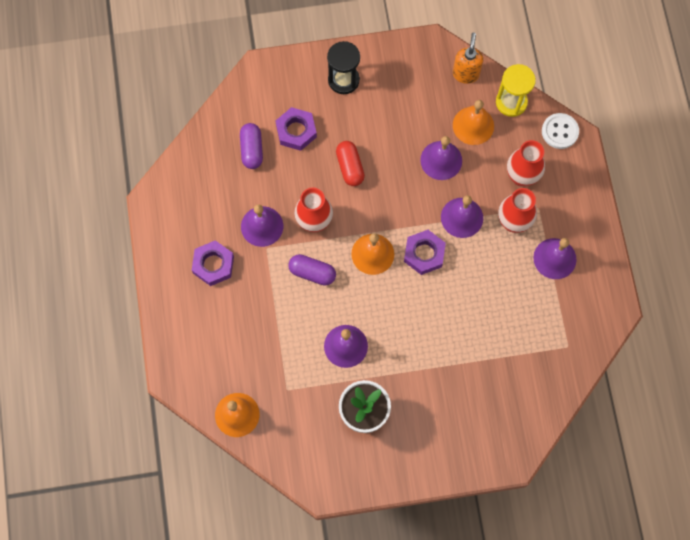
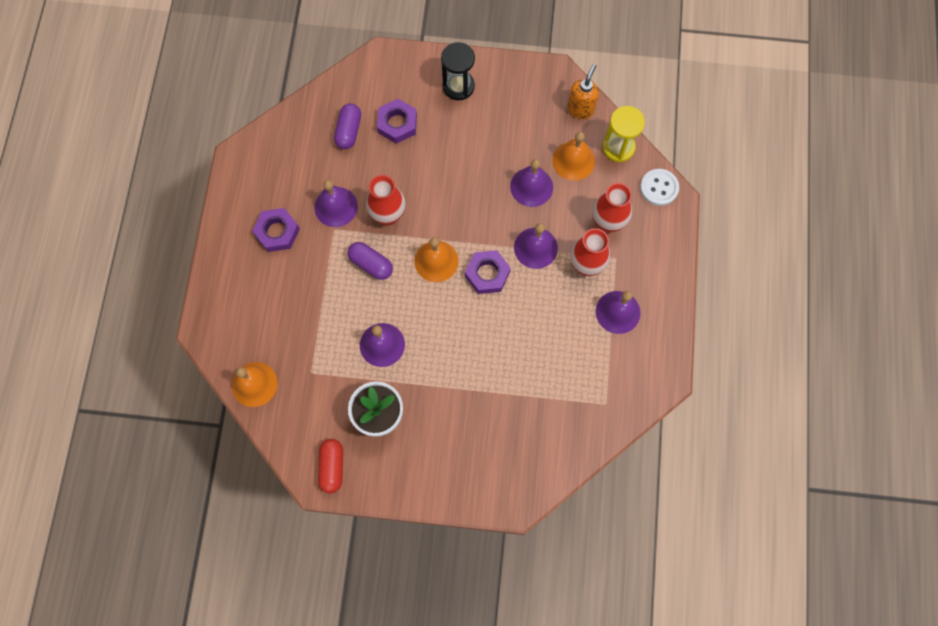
camera: 15 degrees right, 0 degrees up
(350, 167) = (439, 171): red capsule -> red capsule (332, 467)

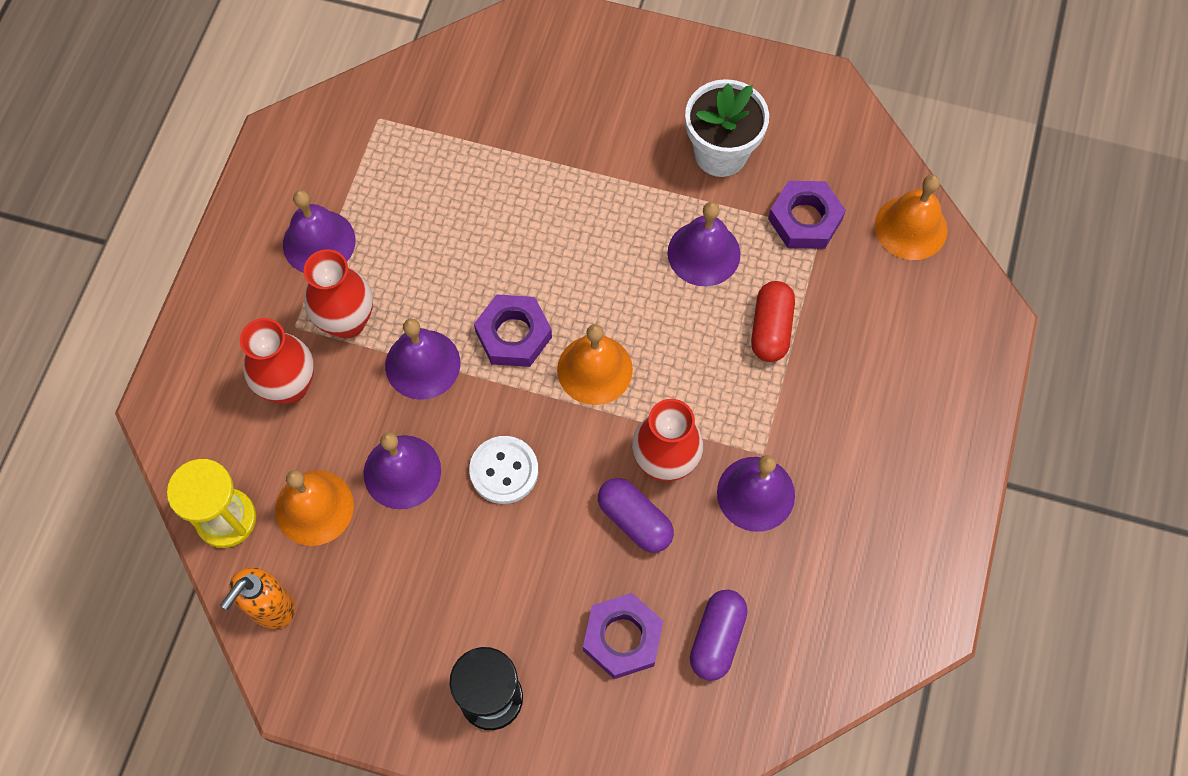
camera: 170 degrees left, 5 degrees down
(277, 232) = (863, 464): purple nut -> purple nut (805, 219)
(332, 467) = (799, 99): red capsule -> red capsule (770, 328)
(371, 264) = (705, 382): purple capsule -> purple capsule (634, 520)
(659, 188) = (181, 432): white button -> white button (504, 471)

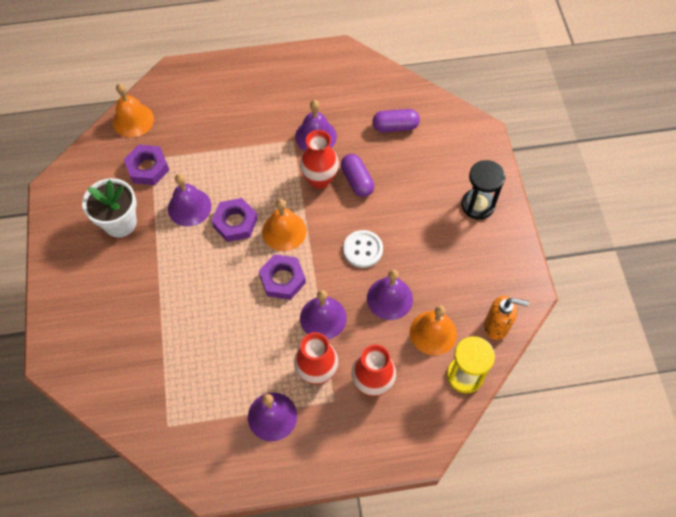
camera: 115 degrees left, 5 degrees down
(622, 638) = (417, 163): purple nut -> purple nut (235, 222)
(634, 520) = (357, 181): purple capsule -> purple capsule turned 45 degrees counterclockwise
(770, 328) = (222, 161): red capsule -> none

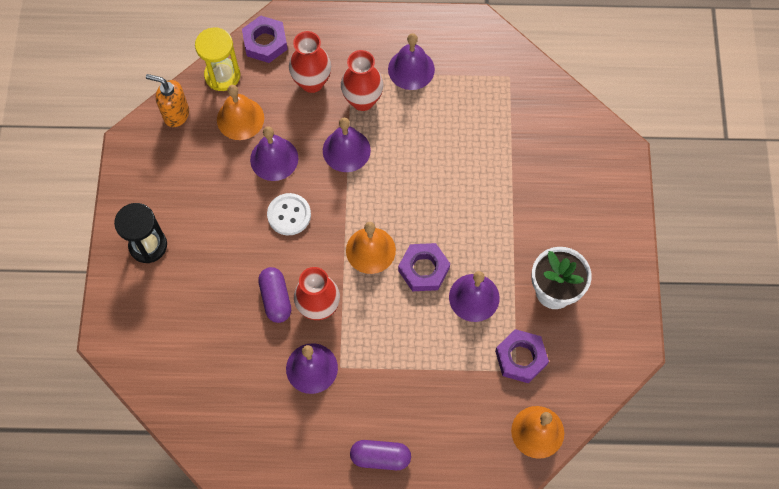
camera: 170 degrees left, 5 degrees up
(282, 279) = (381, 196): purple nut -> purple nut (265, 42)
(395, 126) = (211, 365): purple capsule -> purple capsule (380, 457)

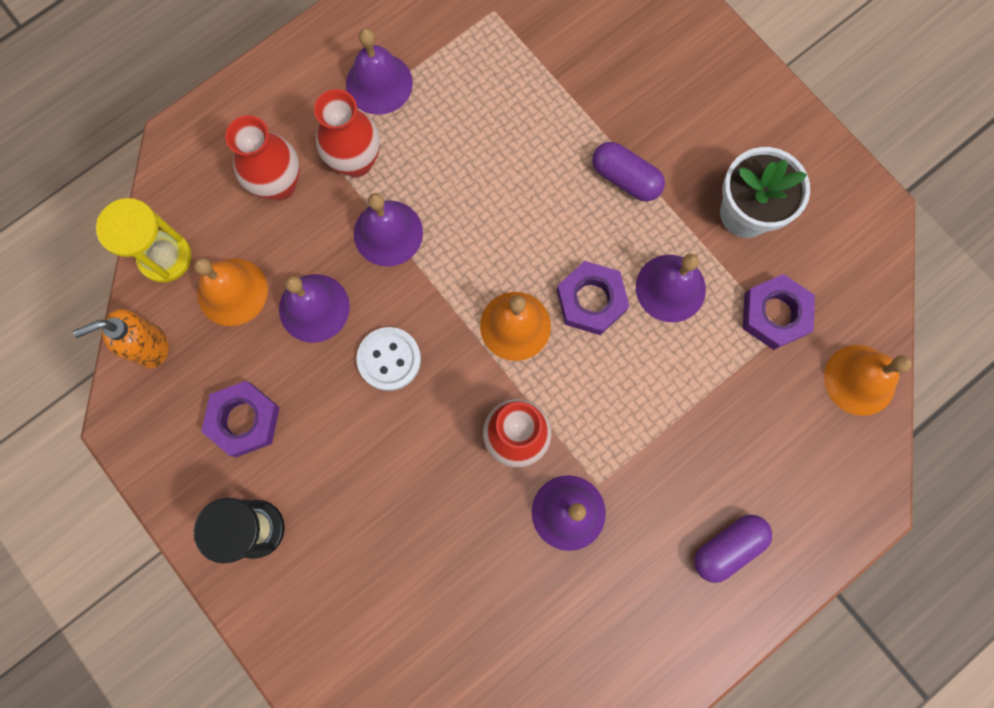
camera: 40 degrees left, 10 degrees up
(265, 42) = (182, 179): purple nut -> purple nut (244, 420)
(275, 298) = (459, 467): purple capsule -> purple capsule (625, 178)

